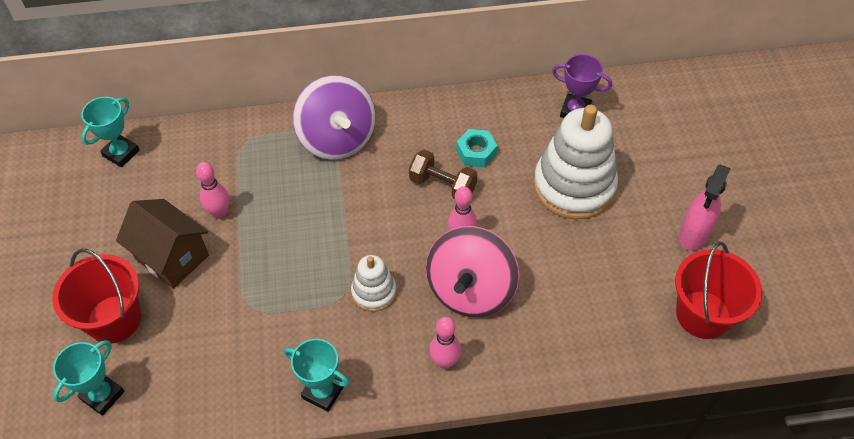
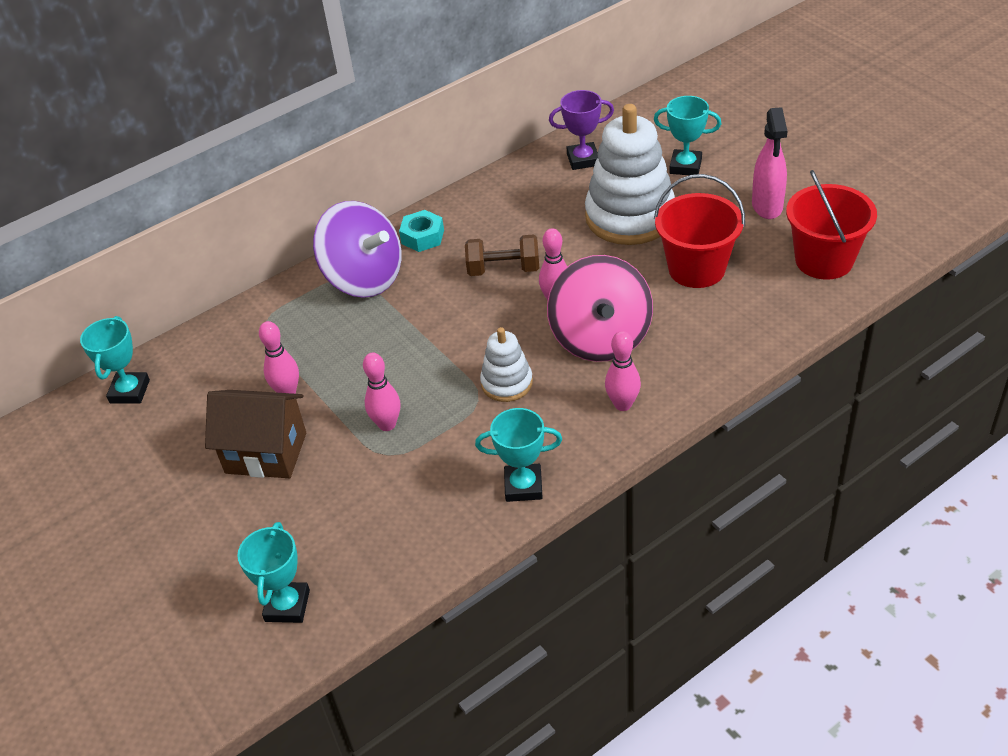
camera: 25 degrees left, 10 degrees down
(114, 319) = (244, 535): red bucket -> red bucket (696, 269)
(266, 280) = (387, 424): none -> pink bowling pin
(476, 152) = (515, 230): turquoise nut -> turquoise nut (422, 237)
(653, 160) = (685, 166): none -> turquoise trophy

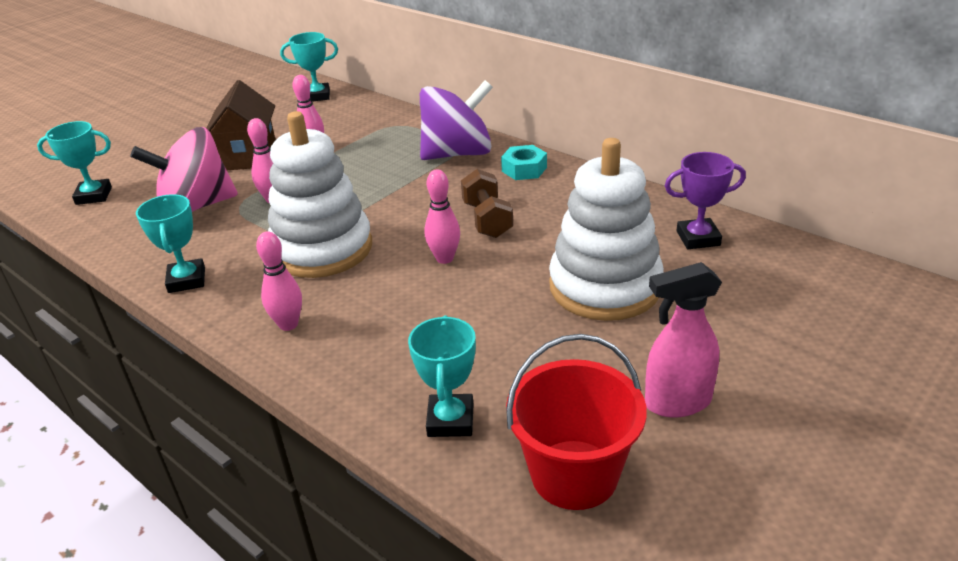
camera: 75 degrees right, 10 degrees down
(364, 278) = (458, 153): purple spinning top -> purple spinning top turned 135 degrees counterclockwise
(507, 383) = (322, 249): white stacking toy -> white stacking toy, size x1.96
(583, 160) = (698, 238): purple trophy -> purple trophy turned 75 degrees counterclockwise
(600, 338) = (389, 295): pink spinning top -> pink spinning top (196, 207)
(685, 166) = (729, 317): turquoise trophy -> turquoise trophy (450, 420)
(696, 269) = (522, 351): red bucket -> none

